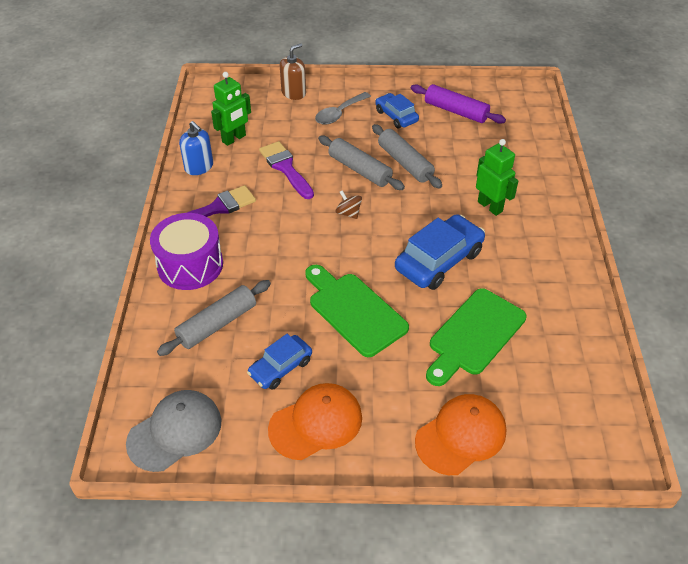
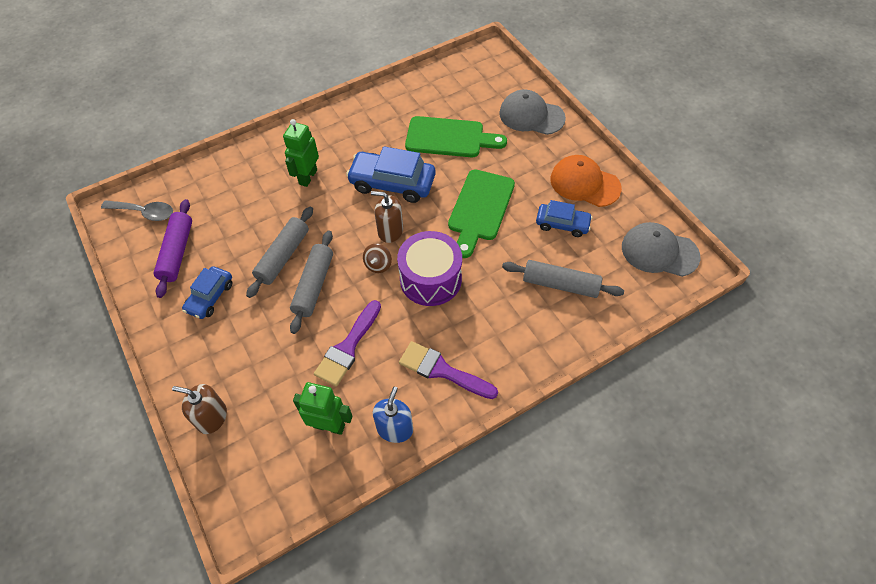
camera: 120 degrees left, 10 degrees up
(190, 265) = (521, 344): purple drum -> purple drum (430, 279)
(339, 113) = (230, 349): grey spoon -> grey spoon (144, 212)
(379, 235) = (390, 231): none -> brown soap dispenser
(461, 436) = (531, 116): orange cap -> grey cap

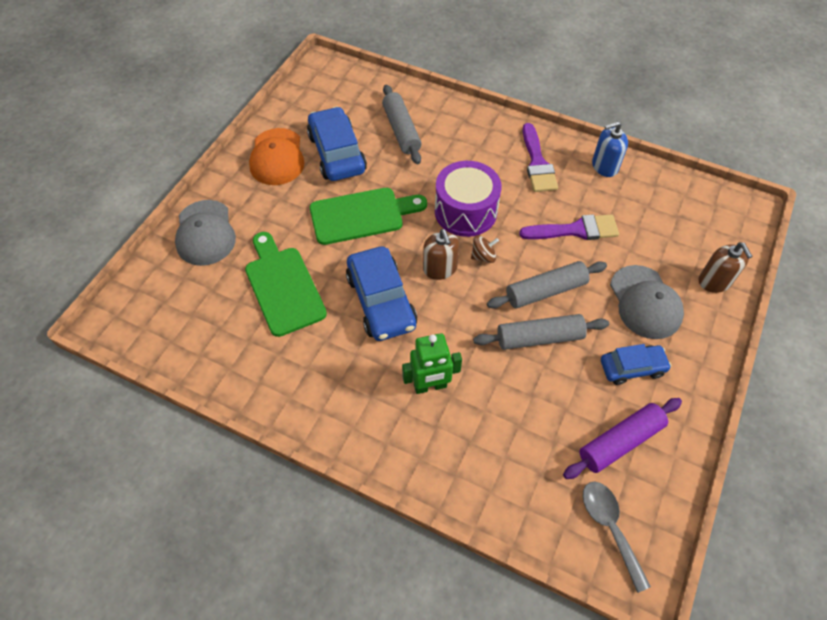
camera: 125 degrees left, 0 degrees up
(329, 425) = (641, 204): green robot -> none
(562, 224) = (337, 153): blue car -> blue car, size x1.65
(659, 252) = (322, 88): grey cap -> grey cap (645, 302)

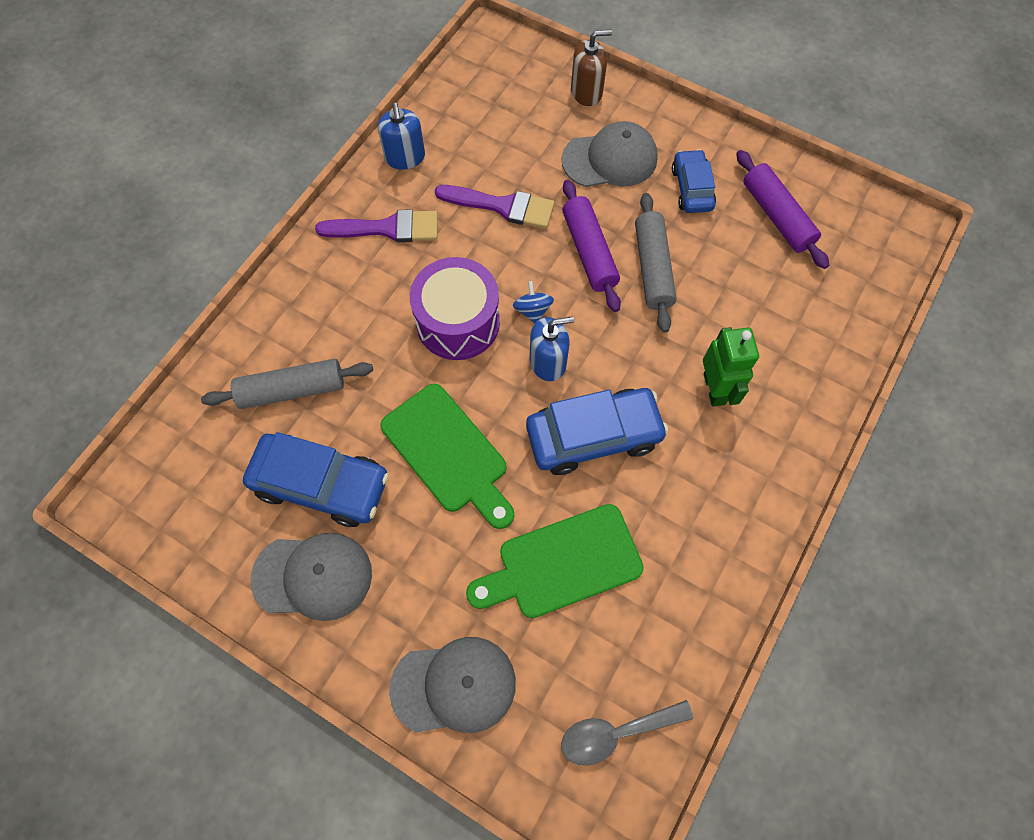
camera: 85 degrees left, 10 degrees up
(277, 157) = (313, 576): orange cap -> grey cap
(337, 153) = (321, 484): blue car -> blue car turned 150 degrees counterclockwise
(362, 215) = (448, 453): green cutting board -> green cutting board turned 150 degrees clockwise
(440, 269) = (548, 362): brown soap dispenser -> blue soap dispenser
(483, 256) = (533, 310): brown spinning top -> blue spinning top
(545, 291) = (589, 251): grey rolling pin -> purple rolling pin
(575, 230) = (502, 206): purple brush -> purple brush turned 105 degrees clockwise
(610, 528) = (865, 242): grey spoon -> grey spoon (616, 732)

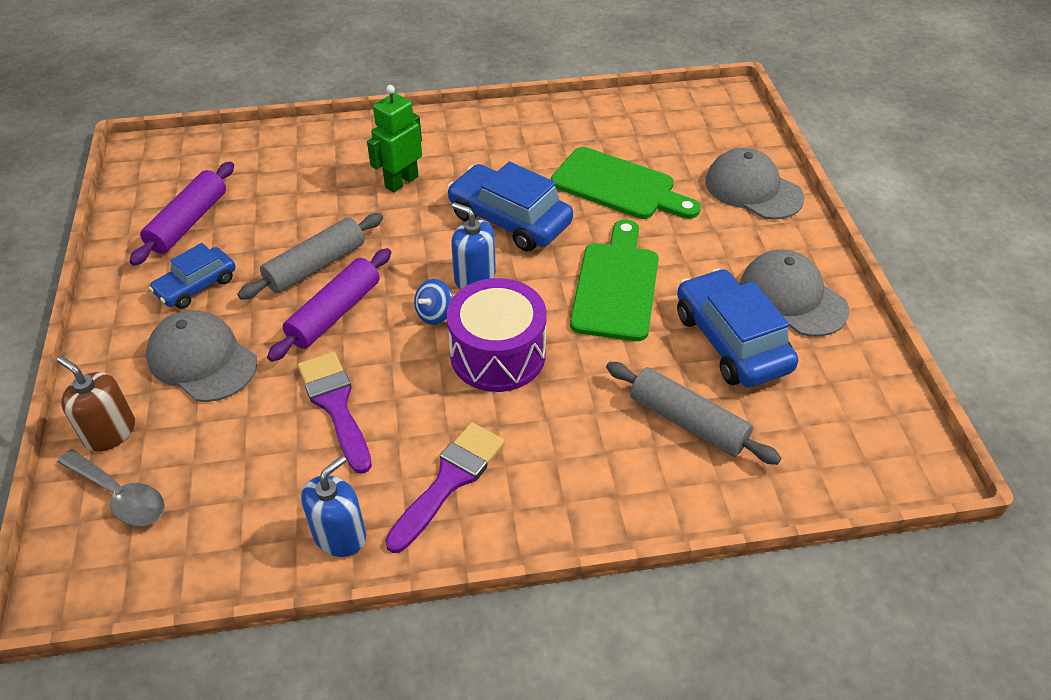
camera: 130 degrees left, 20 degrees down
(387, 228) = (449, 480): purple brush -> purple brush turned 75 degrees clockwise
(616, 732) = (683, 117): grey spoon -> grey spoon (120, 496)

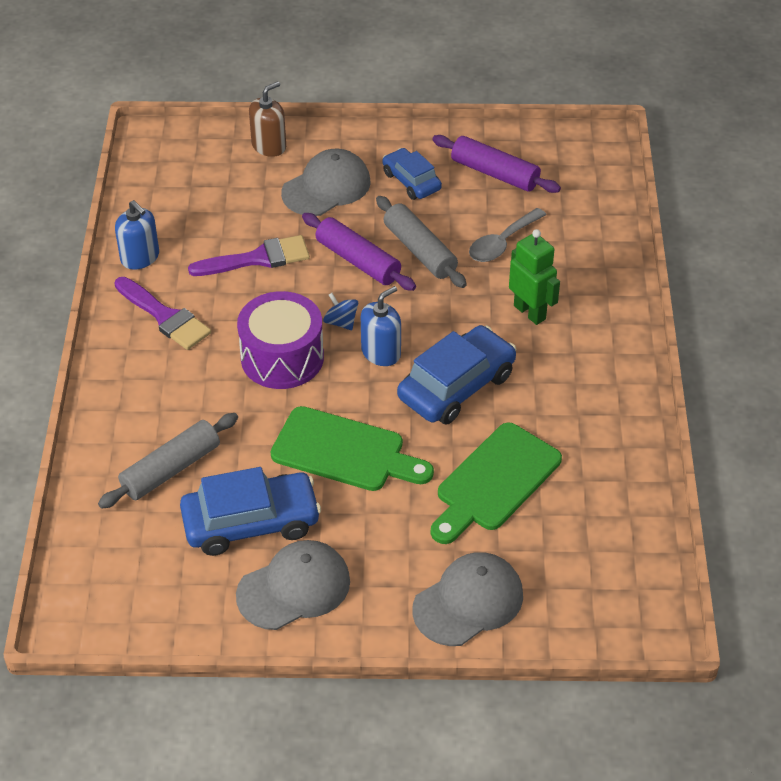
camera: 100 degrees right, 0 degrees up
(120, 496) = (211, 154): grey spoon -> grey spoon (502, 243)

